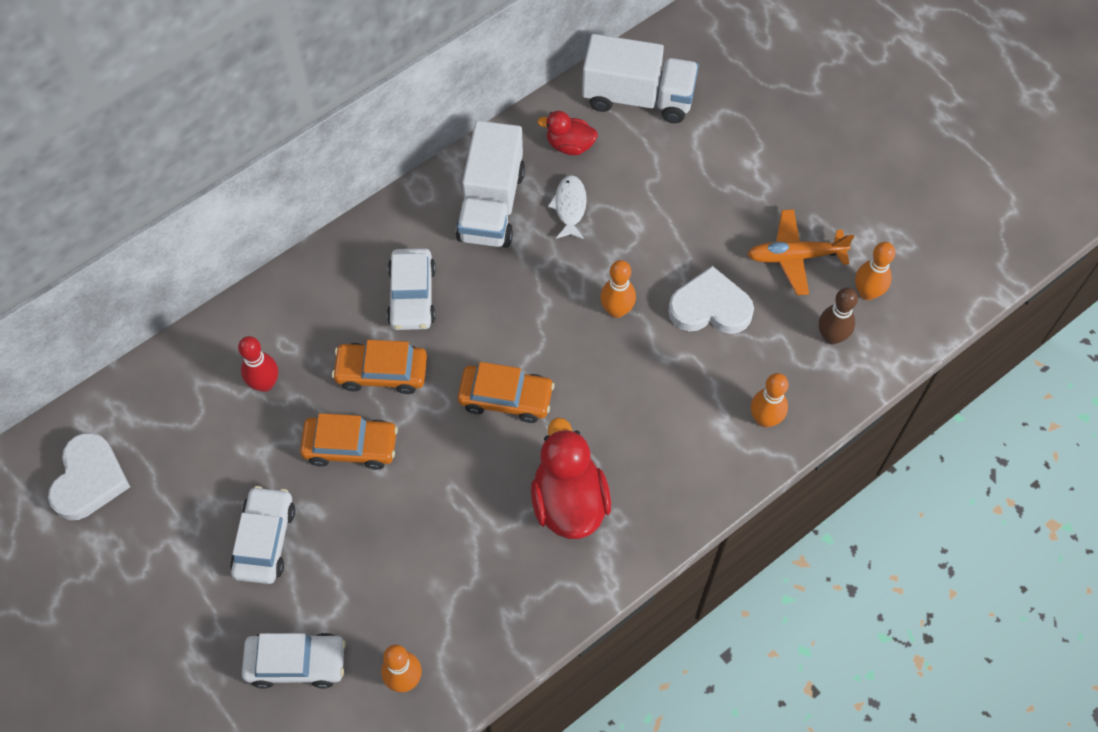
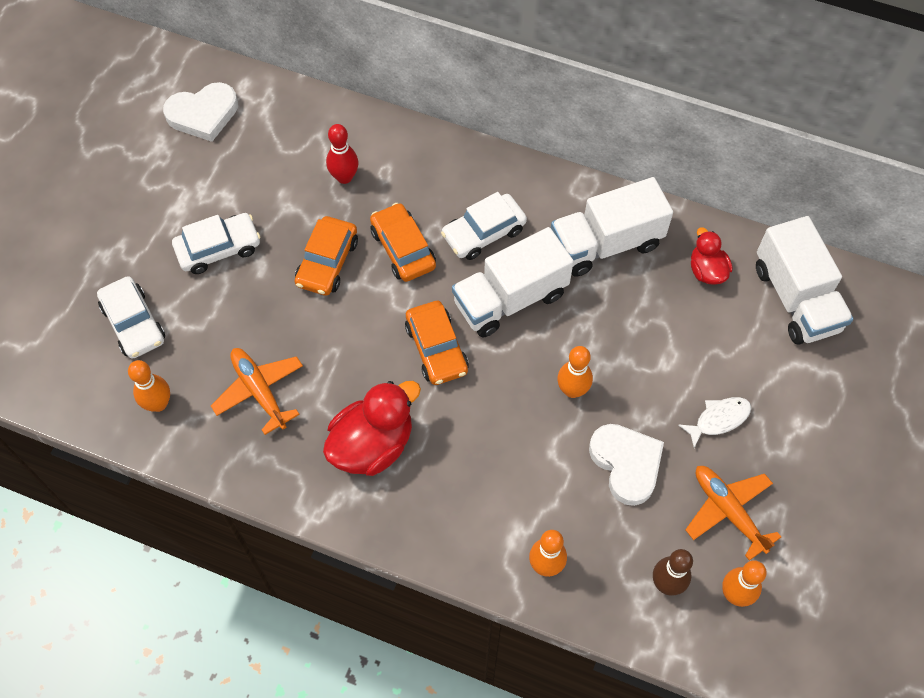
camera: 60 degrees right, 0 degrees up
(350, 446) = (327, 262): orange car -> orange car turned 45 degrees clockwise
(450, 576) = (259, 391): none -> orange plane
(495, 310) = (510, 299): none -> white truck
(570, 207) = (646, 302): white fish -> white fish (719, 419)

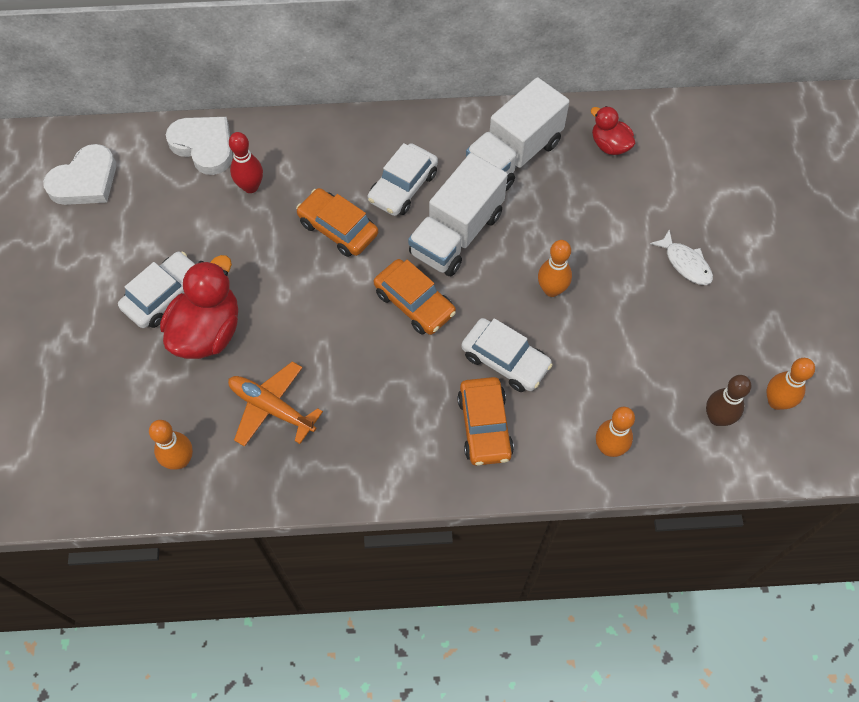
camera: 25 degrees left, 0 degrees up
(134, 323) = (117, 397): white car -> white car (505, 360)
(327, 262) = (275, 268): orange car -> orange car (484, 426)
(372, 444) = (402, 411): red duck -> red duck (207, 332)
(626, 464) = (630, 332): white heart -> white heart (204, 146)
(719, 419) = (685, 263): white fish -> white fish turned 105 degrees clockwise
(728, 511) = (733, 335): orange plane -> none
(796, 298) = (693, 139): white truck -> none

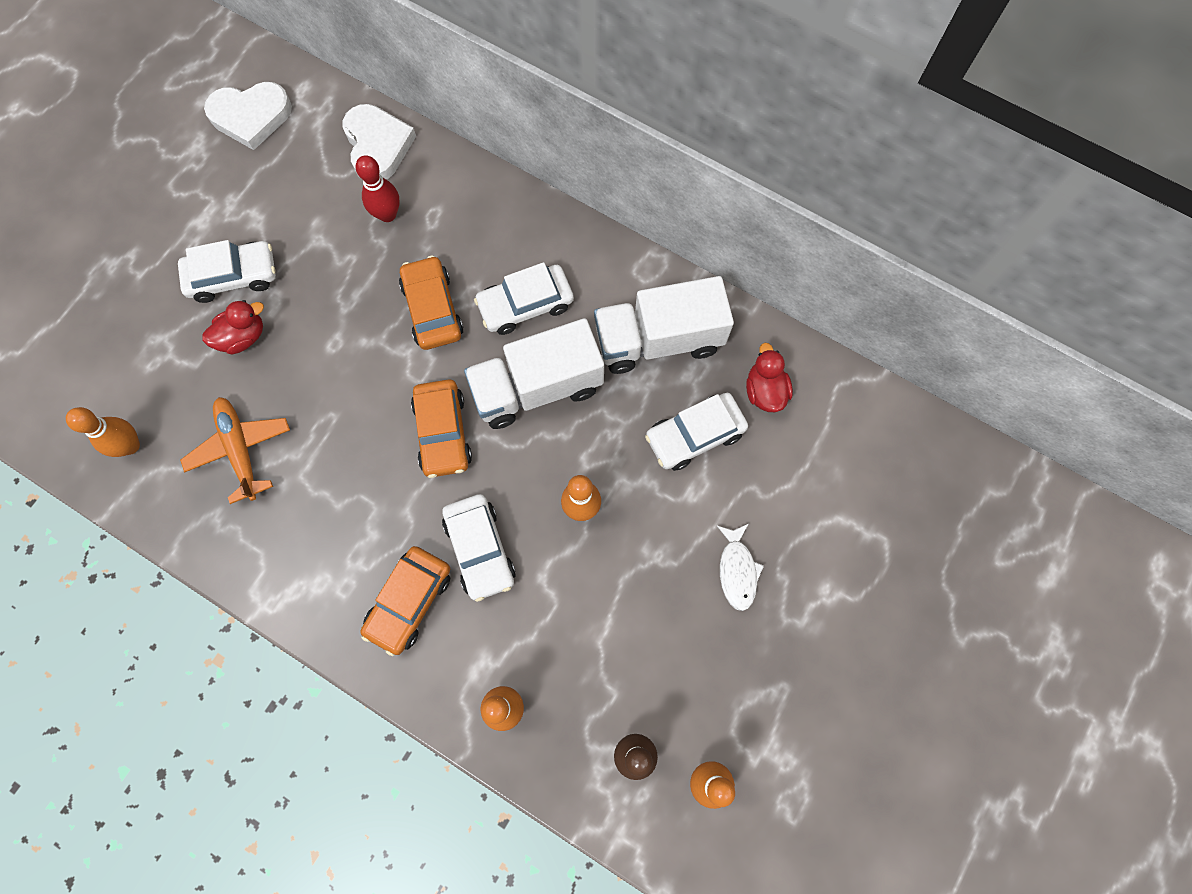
camera: 35 degrees right, 10 degrees up
(207, 332) = (243, 337): red duck -> red duck, size x0.57
(588, 199) = (695, 435): none -> white car

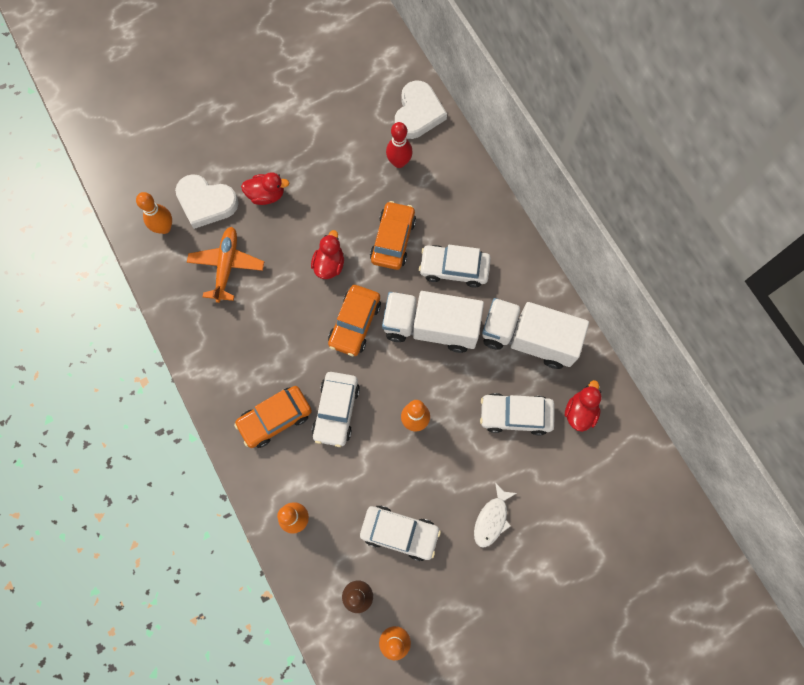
camera: 30 degrees right, 0 degrees up
(233, 276) = (282, 153): white car -> white car (400, 533)
(251, 116) = (349, 53): white heart -> white heart (206, 203)
(370, 379) = (329, 264): none -> red duck

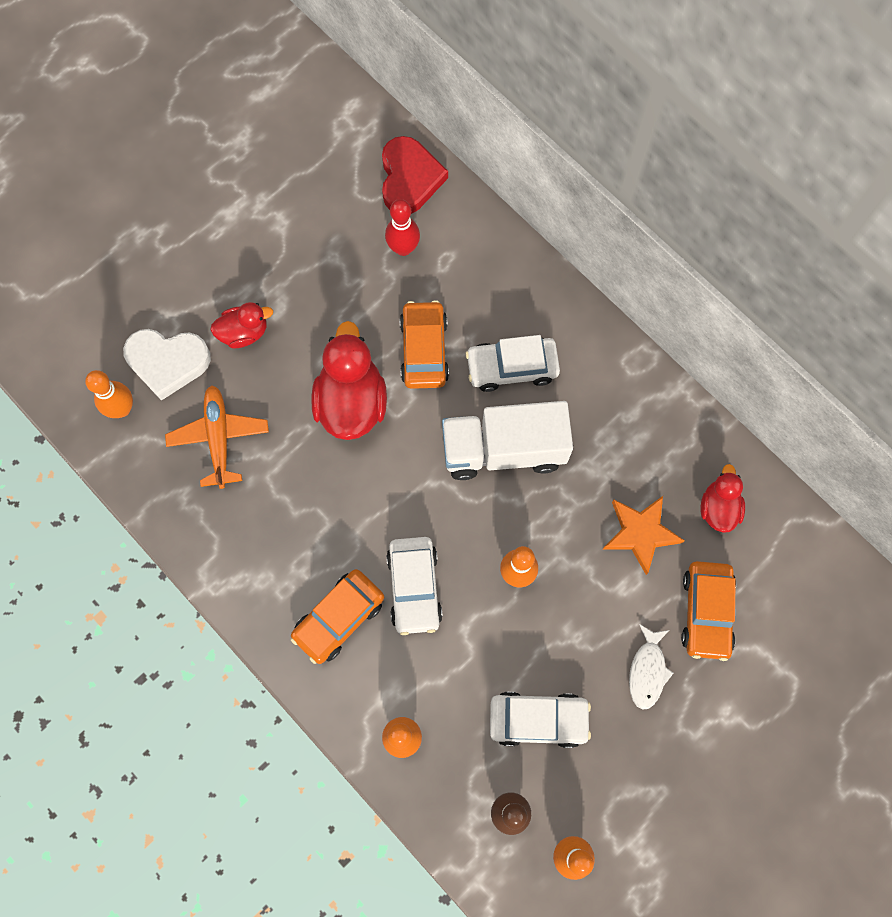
camera: 15 degrees left, 0 degrees up
(329, 264) = (351, 402): red duck -> red duck, size x1.76
(355, 323) = (406, 470): orange car -> orange car (706, 612)
(418, 113) = (409, 178): white heart -> red heart
(515, 415) = (640, 533): white car -> orange star
(528, 339) = (629, 433): white truck -> none

